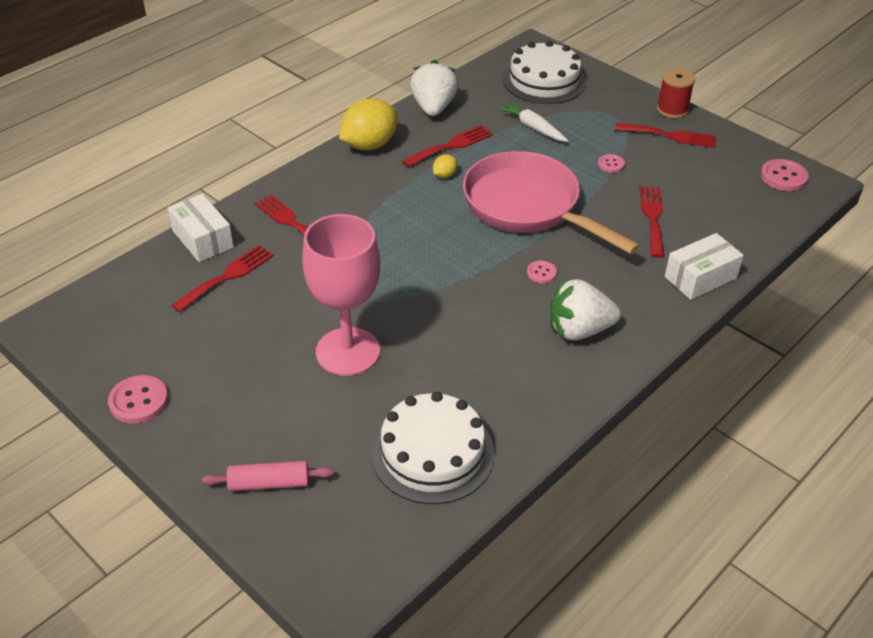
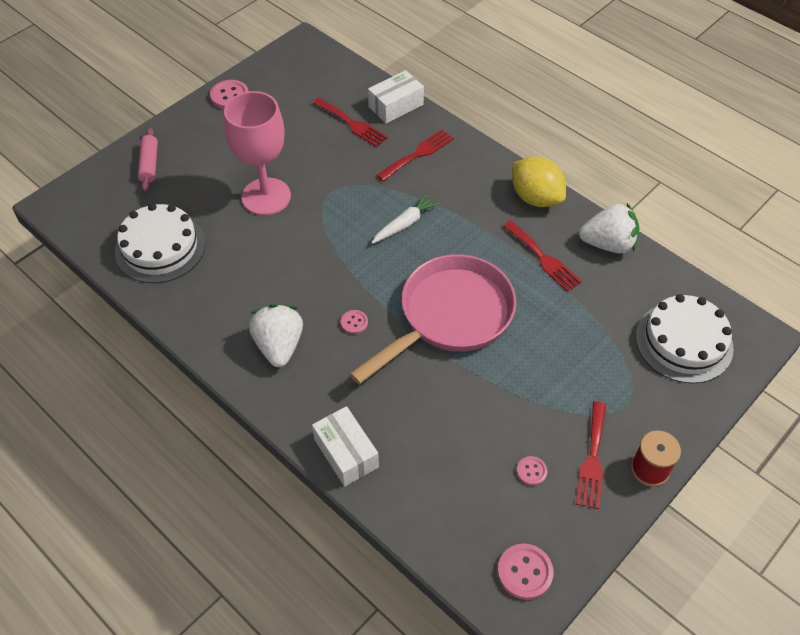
camera: 90 degrees right, 10 degrees up
(444, 175) = (494, 253): yellow lemon -> none
(533, 127) = (587, 327): white carrot -> white carrot (405, 224)
(611, 164) = (528, 393): pink button -> pink button (531, 471)
(652, 217) = (439, 422): red fork -> none

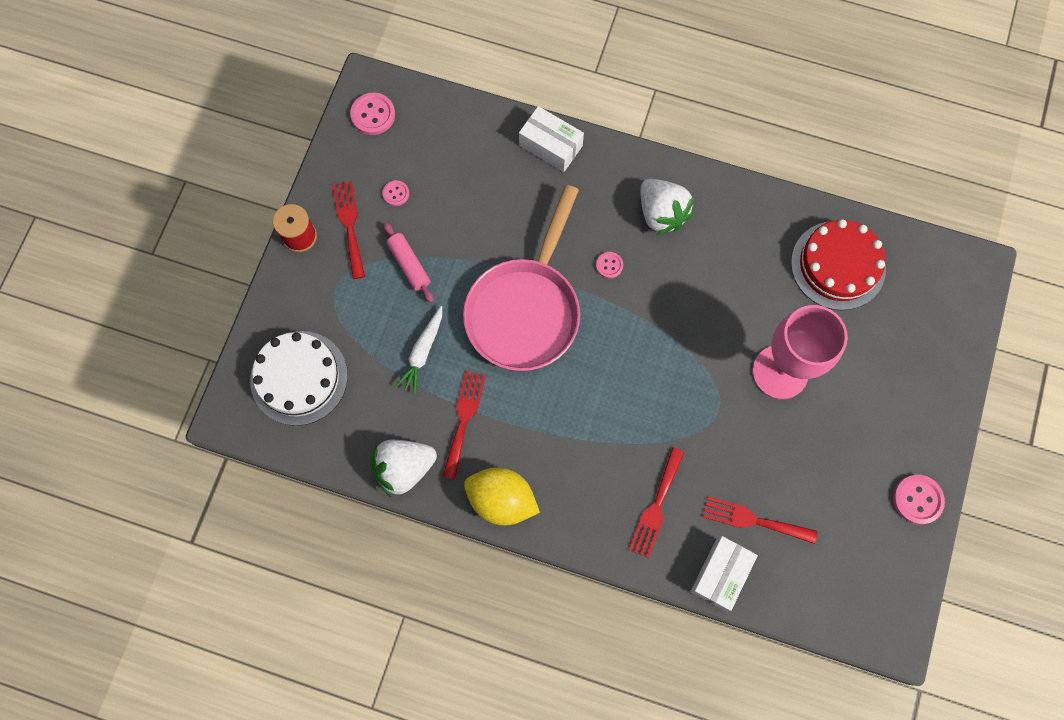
camera: 155 degrees right, 20 degrees up
(149, 164) = (927, 359): pink rolling pin -> pink rolling pin (409, 265)
(160, 247) = (838, 265): white cake -> red cake
(405, 224) = (621, 401): white carrot -> white carrot (422, 352)
(543, 258) = (464, 419): red fork -> red fork turned 75 degrees clockwise

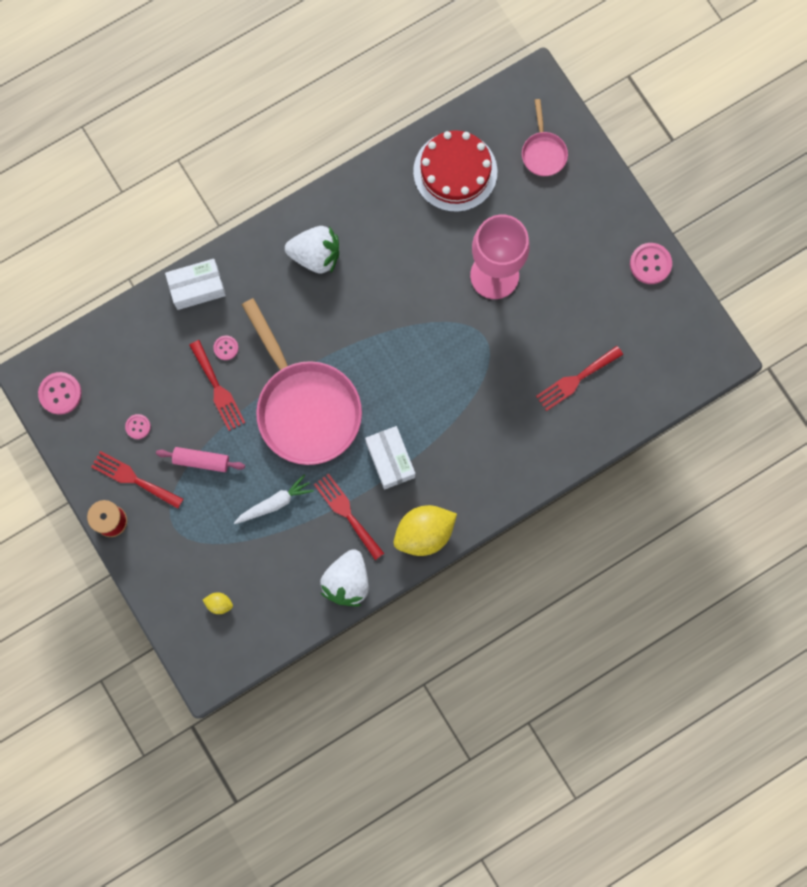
camera: 50 degrees left, 5 degrees up
(299, 377) = (219, 604): white cake -> yellow lemon
(422, 352) = (274, 503): white carrot -> white carrot turned 90 degrees counterclockwise
(609, 265) = (322, 323): pink button -> pink button (226, 348)
(656, 507) = (514, 435): red fork -> red fork (218, 389)
(720, 574) = (592, 431): white box -> white box (390, 460)
(925, 324) = (543, 152): none -> pink pan

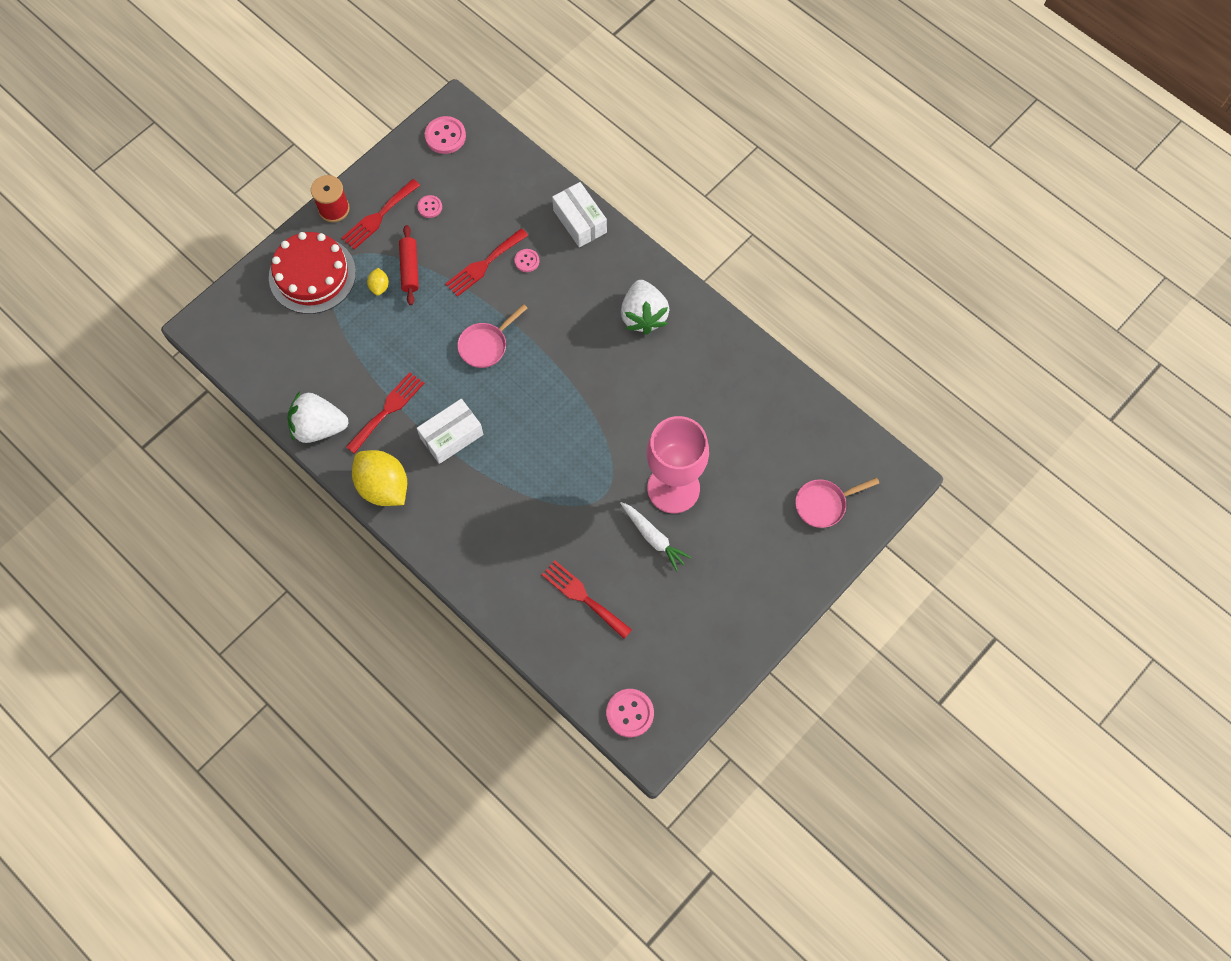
camera: 75 degrees right, 10 degrees down
(133, 479) = (378, 216): red fork -> red fork turned 150 degrees counterclockwise
(201, 460) = (410, 269): pink rolling pin -> red rolling pin
(219, 604) = (273, 319): yellow lemon -> yellow lemon (379, 286)
(274, 503) = (383, 342): white carrot -> white carrot (653, 538)
(305, 407) = (486, 345): pink pan -> pink pan, size x0.46
(455, 171) = (774, 423): red cake -> red cake (312, 275)
(650, 264) = (734, 645): pink button -> pink button (630, 713)

